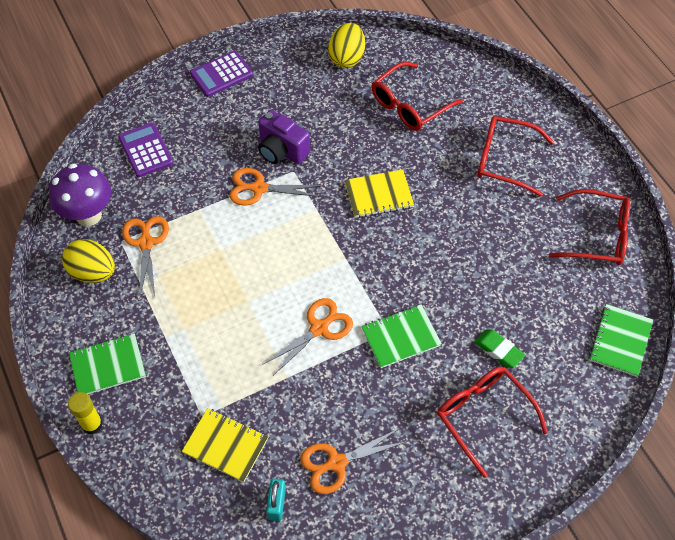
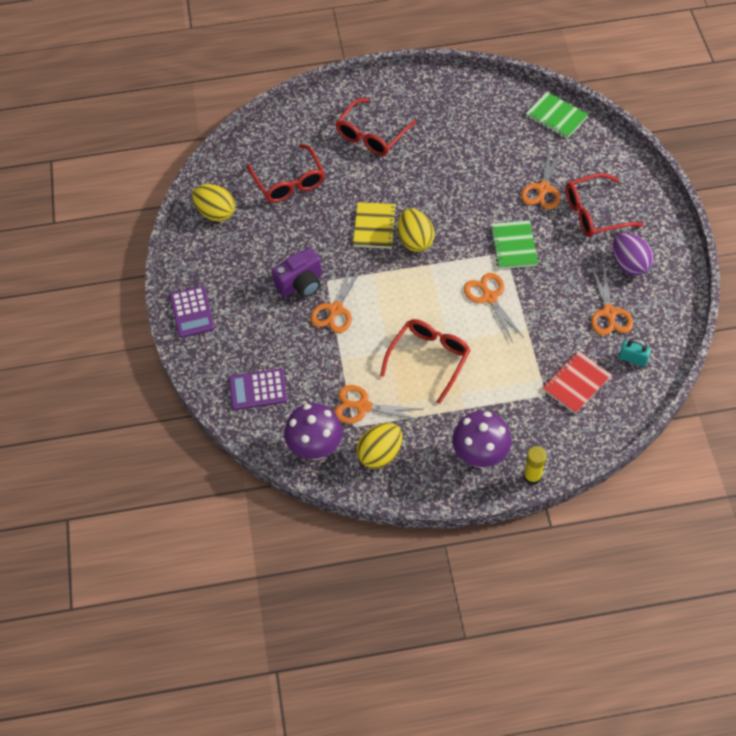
camera: 70 degrees left, 0 degrees up
(108, 366) = (479, 456): green notebook -> purple mushroom
(225, 445) = (576, 383): yellow notebook -> red notebook
(373, 237) = (415, 240): none -> yellow egg
(418, 473) = (629, 264): none -> purple egg
(498, 350) = (543, 189): green eraser -> orange scissors
(598, 235) = (463, 100): red glasses -> red glasses (429, 359)

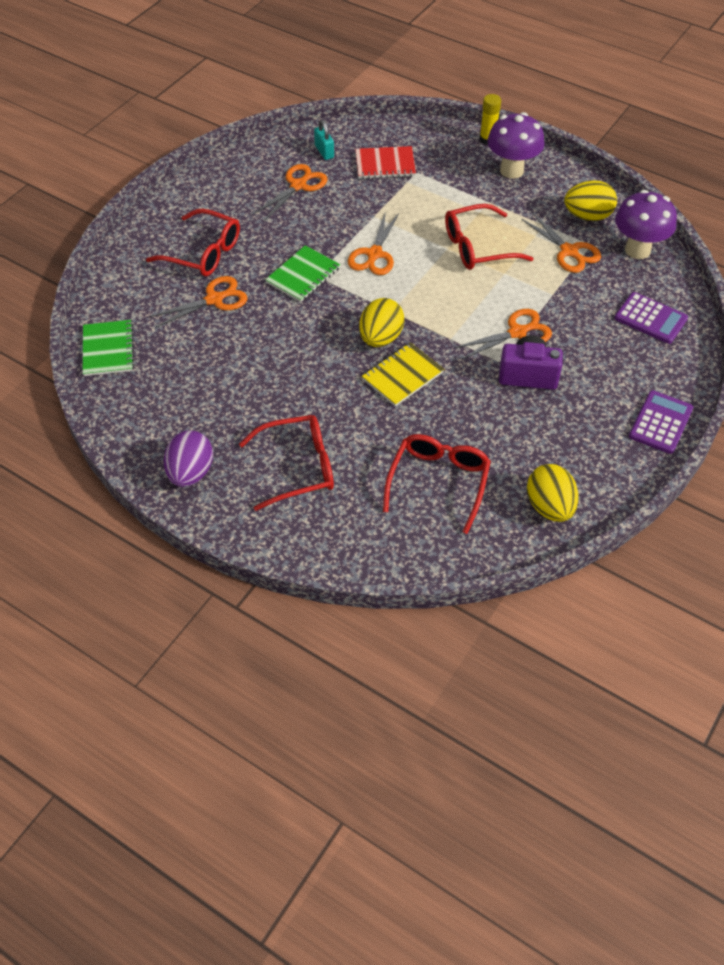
camera: 140 degrees left, 5 degrees down
(629, 264) = (234, 203): purple egg -> purple egg (190, 473)

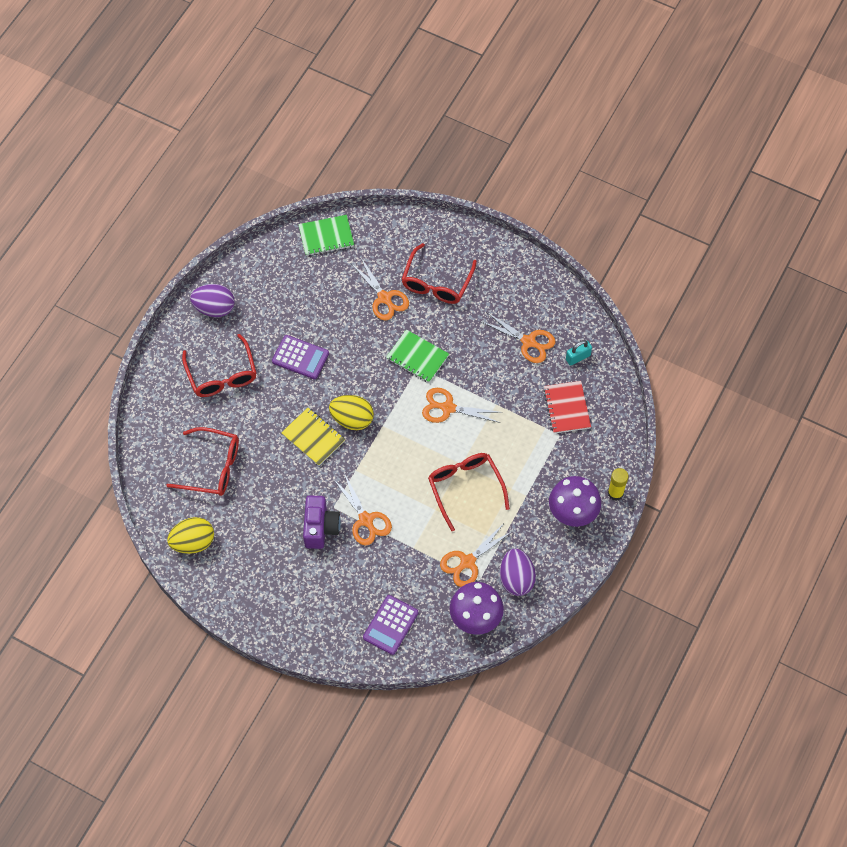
camera: 85 degrees right, 10 degrees up
(587, 216) = (516, 579): yellow egg -> purple egg
(660, 422) = (276, 625): purple calculator -> purple calculator (300, 357)

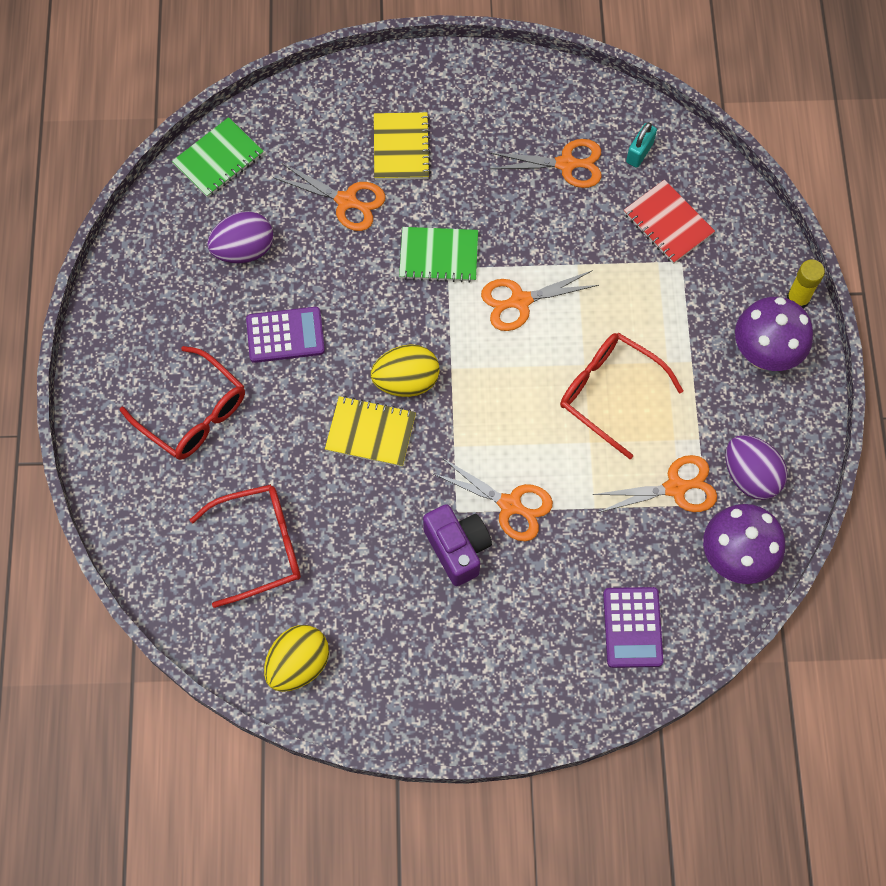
camera: 30 degrees left, 5 degrees up
(214, 308) = (127, 329): purple egg -> purple egg (244, 250)
(436, 283) = (401, 148): red glasses -> yellow notebook
(467, 562) = (675, 488): orange scissors -> orange scissors turned 120 degrees counterclockwise

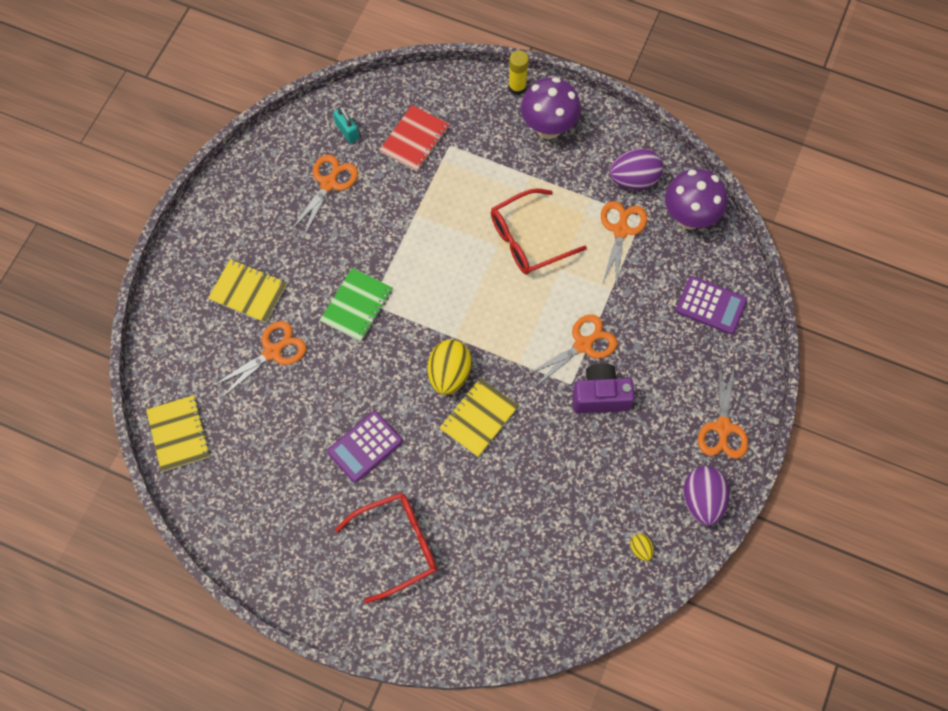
camera: 65 degrees left, 0 degrees up
(218, 159) = (179, 434): green notebook -> yellow notebook
(244, 250) = (273, 447): purple egg -> purple egg (702, 500)
(260, 546) = (533, 539): red glasses -> none
(285, 335) = (365, 447): purple calculator -> purple calculator turned 150 degrees counterclockwise
(298, 664) = (640, 549): yellow egg -> yellow egg, size x0.47
(520, 301) = (424, 265): orange scissors -> orange scissors (723, 427)
(668, 223) = (414, 139): red notebook -> red notebook turned 45 degrees counterclockwise

